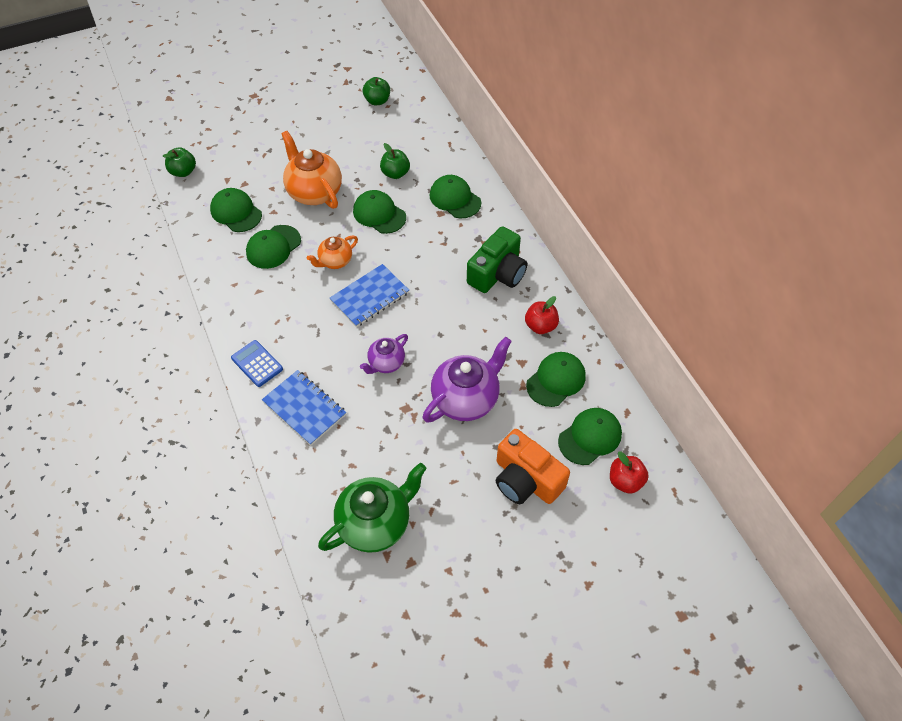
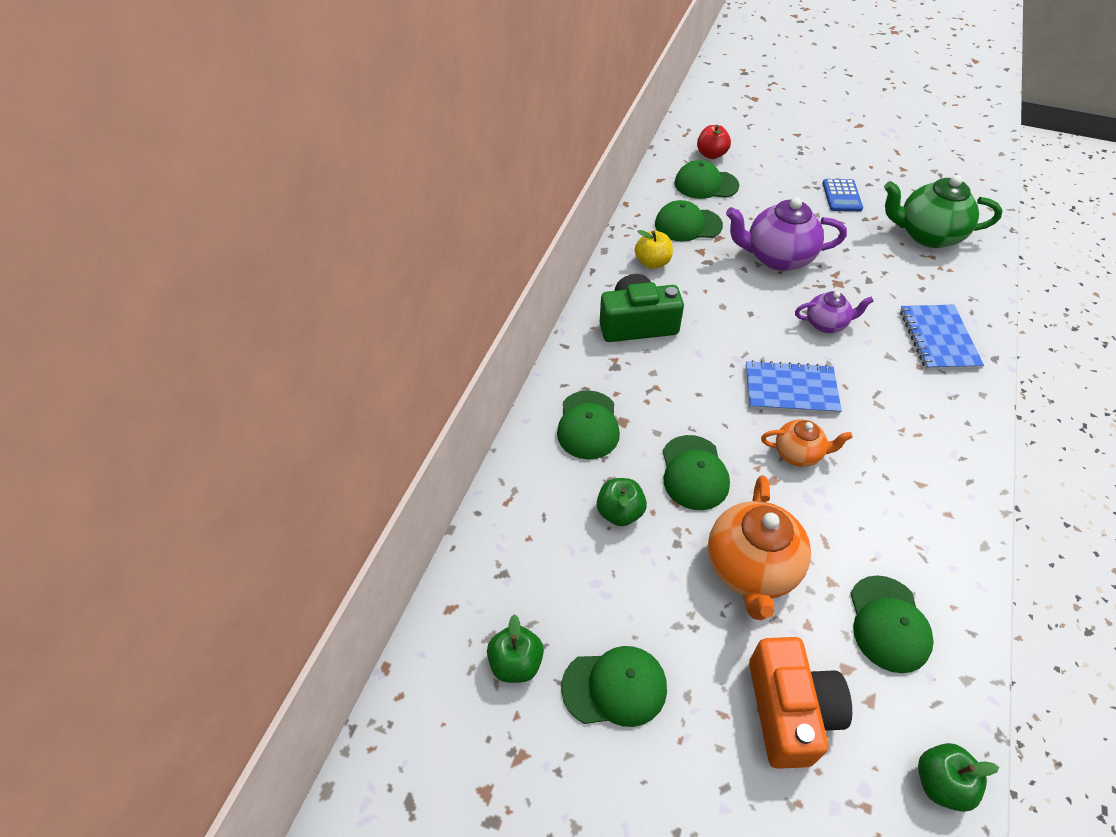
camera: 135 degrees left, 5 degrees down
(257, 364) = (967, 407): blue calculator -> blue calculator (842, 196)
(273, 247) = (865, 528): green cap -> green cap (614, 687)
(526, 479) = (782, 192): orange camera -> orange camera (789, 711)
(540, 326) = (652, 262): red apple -> yellow apple

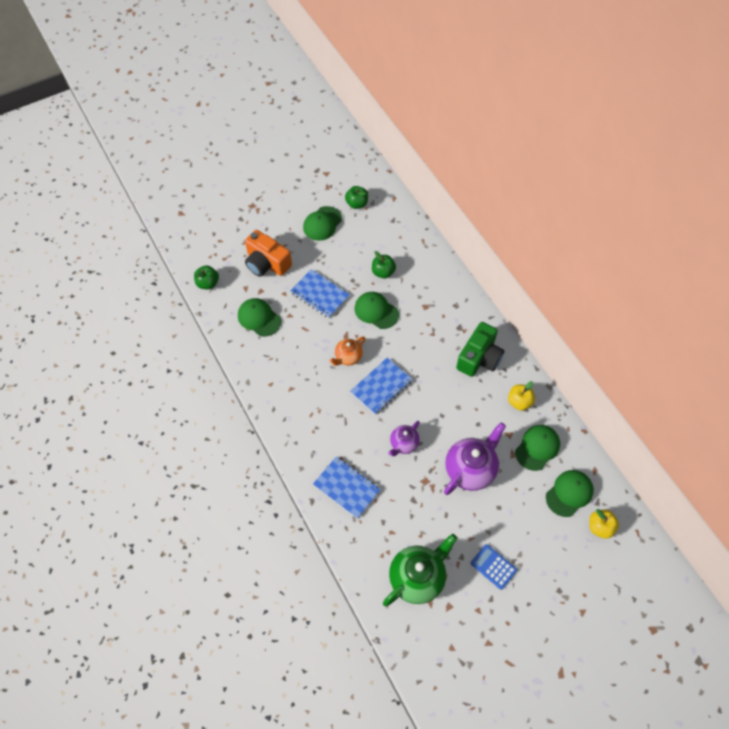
camera: 130 degrees right, 10 degrees up
(588, 425) = (435, 292): green cap -> none
(711, 154) = (600, 527): red apple -> yellow apple
(751, 569) = (320, 295): orange teapot -> blue notebook

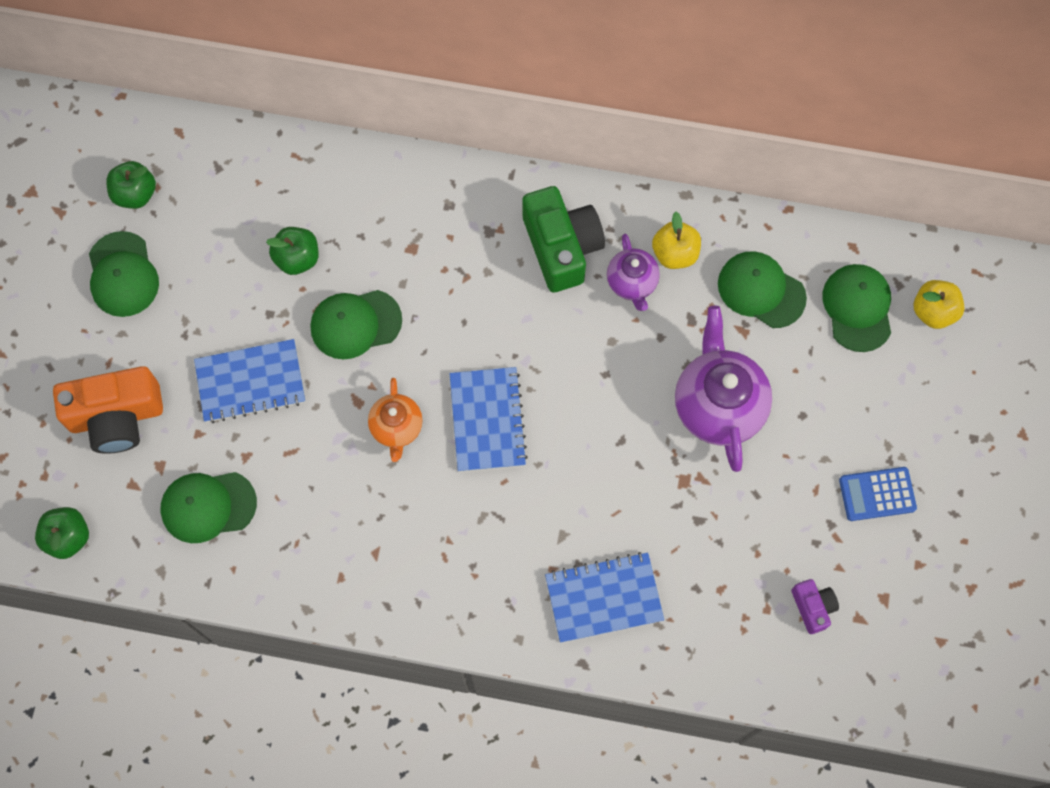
camera: 50 degrees left, 10 degrees up
(403, 444) = (604, 463): purple teapot -> purple teapot (632, 283)
(417, 578) = (813, 607): green teapot -> purple camera
(537, 448) = (761, 290): green cap -> green cap turned 45 degrees counterclockwise

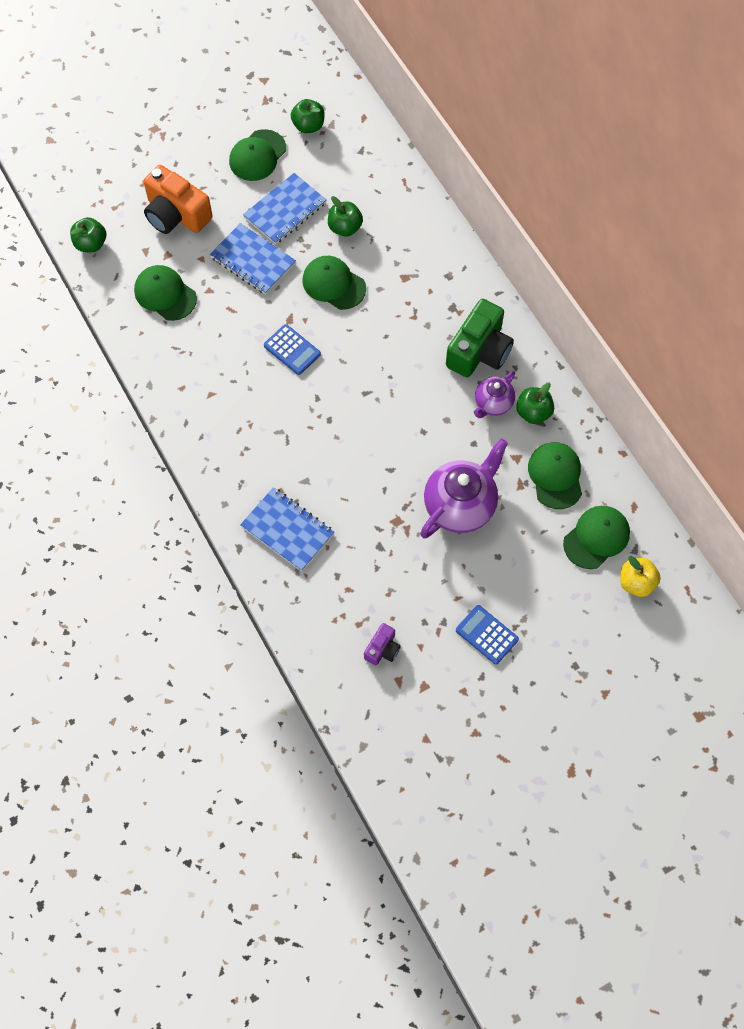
camera: 50 degrees right, 5 degrees down
(396, 428) = (292, 350): orange teapot -> blue calculator
(487, 420) = (338, 392): blue notebook -> blue notebook (285, 210)
(675, 253) = (533, 412): yellow apple -> green apple

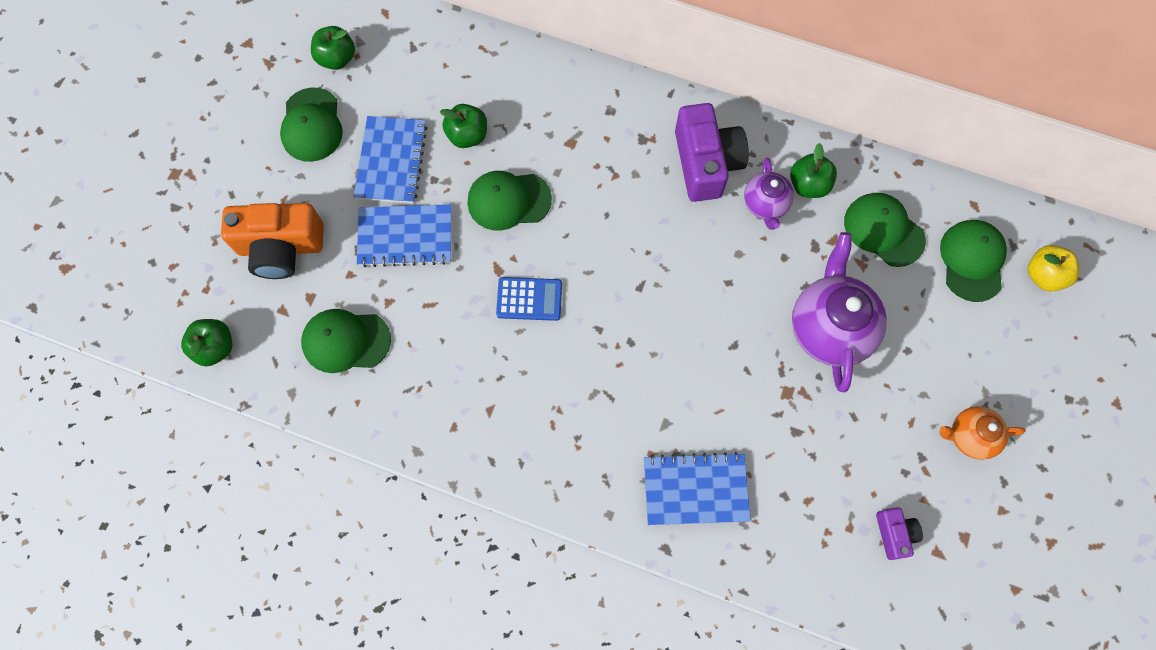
camera: 40 degrees left, 5 degrees up
(479, 351) = (706, 163): green camera -> purple camera
(486, 635) = (970, 436): blue calculator -> orange teapot

